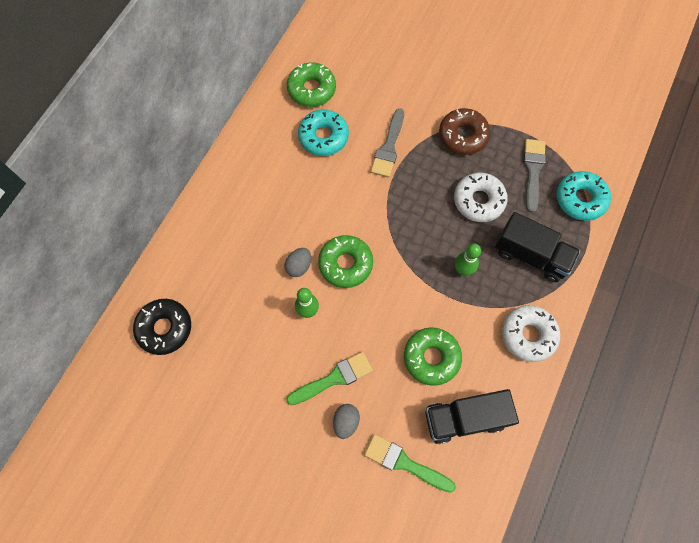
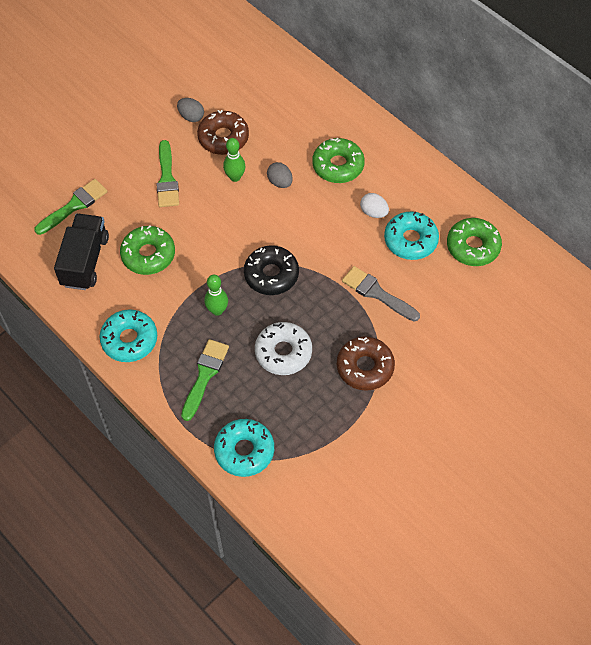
camera: 110 degrees right, 10 degrees down
(165, 328) = (266, 77): black donut -> black donut (271, 275)
(261, 341) = (223, 138): none -> brown donut
(304, 174) = (373, 212): none -> white egg
(345, 264) = (266, 218): green donut -> green donut (338, 165)
(346, 422) = (127, 176): grey egg -> grey egg (191, 116)
(528, 335) = (129, 340): white donut -> turquoise donut
(531, 255) = (204, 376): black truck -> green brush
(533, 171) = (296, 418): grey brush -> none

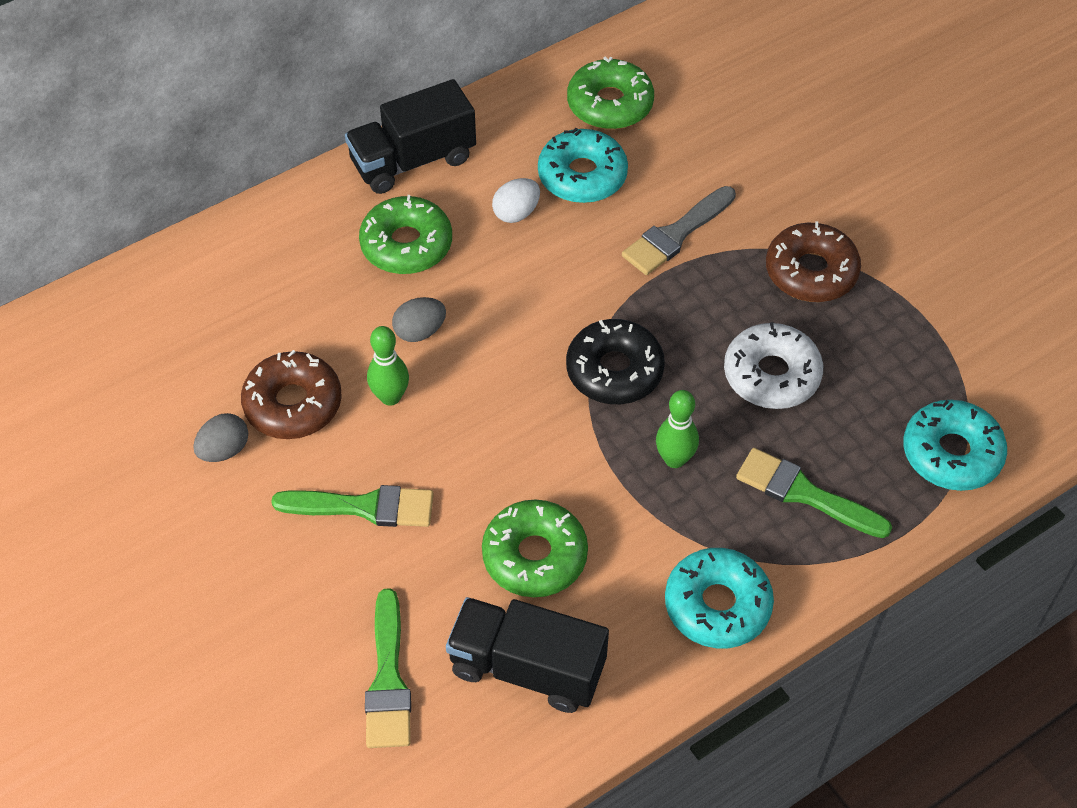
camera: 80 degrees left, 5 degrees down
(74, 206) = (388, 679): green brush -> green brush turned 150 degrees counterclockwise
(400, 157) = (413, 160): none -> black truck

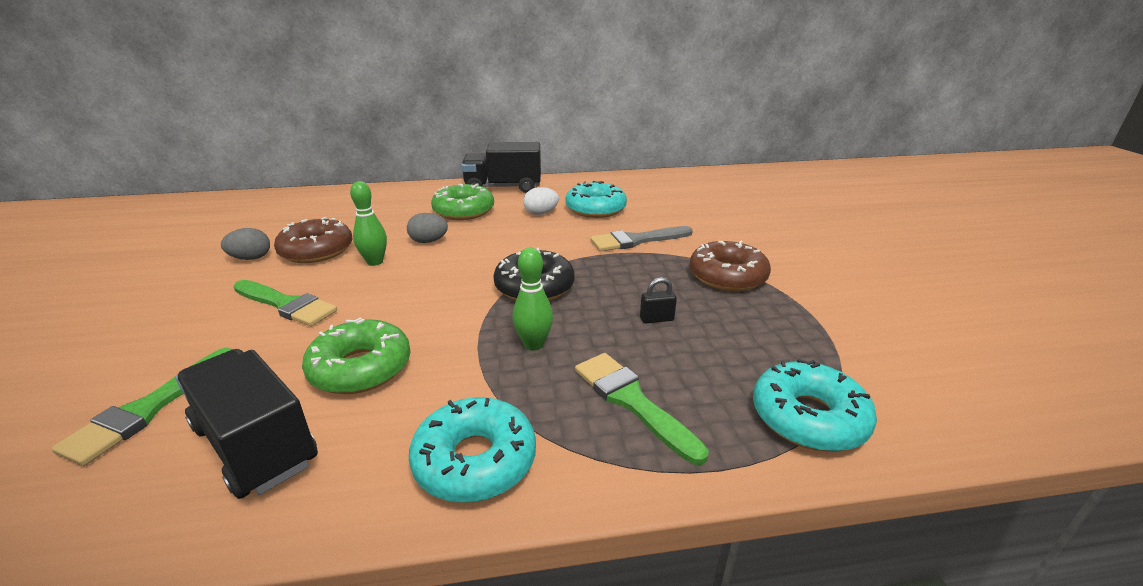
camera: 25 degrees right, 25 degrees down
(610, 104) = (637, 190): green donut -> none
(771, 375) = (656, 319): white donut -> black padlock

